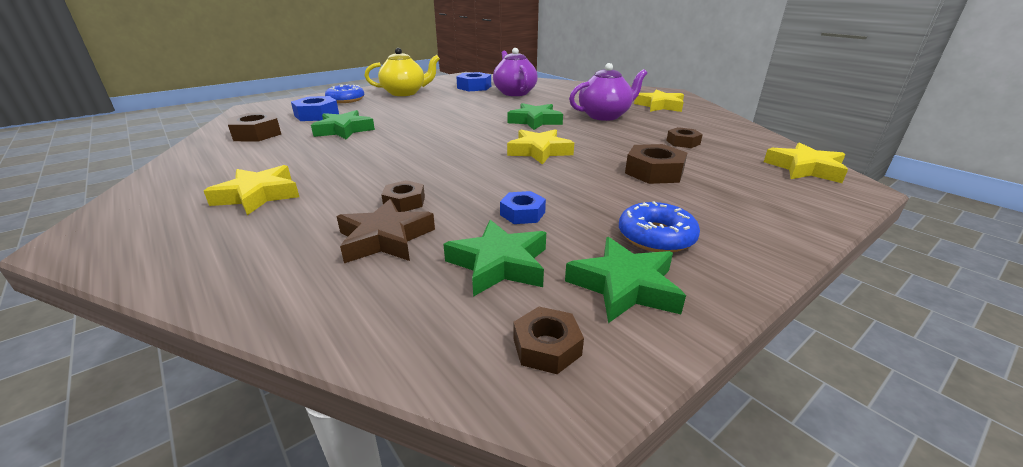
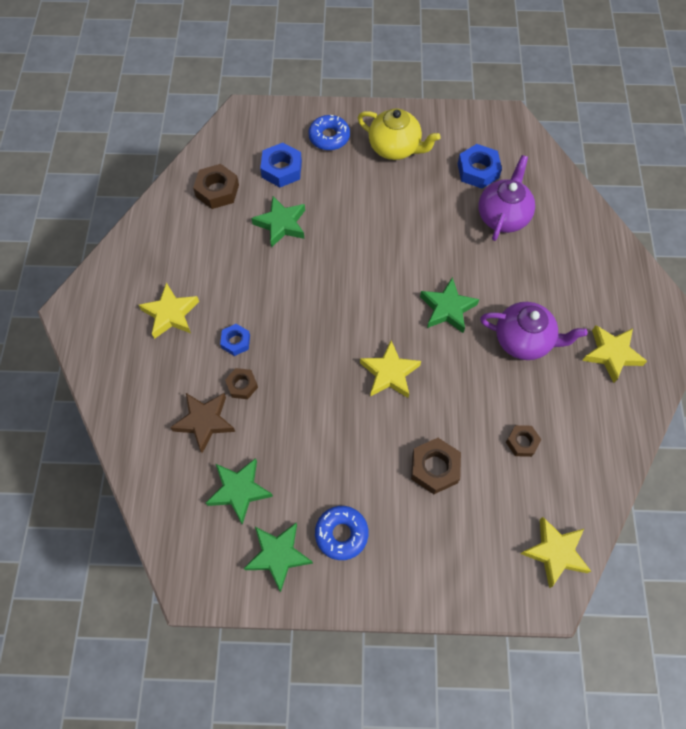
camera: 40 degrees right, 35 degrees up
(522, 213) = (295, 452): blue nut -> blue nut (236, 342)
(547, 347) = (208, 561): brown nut -> none

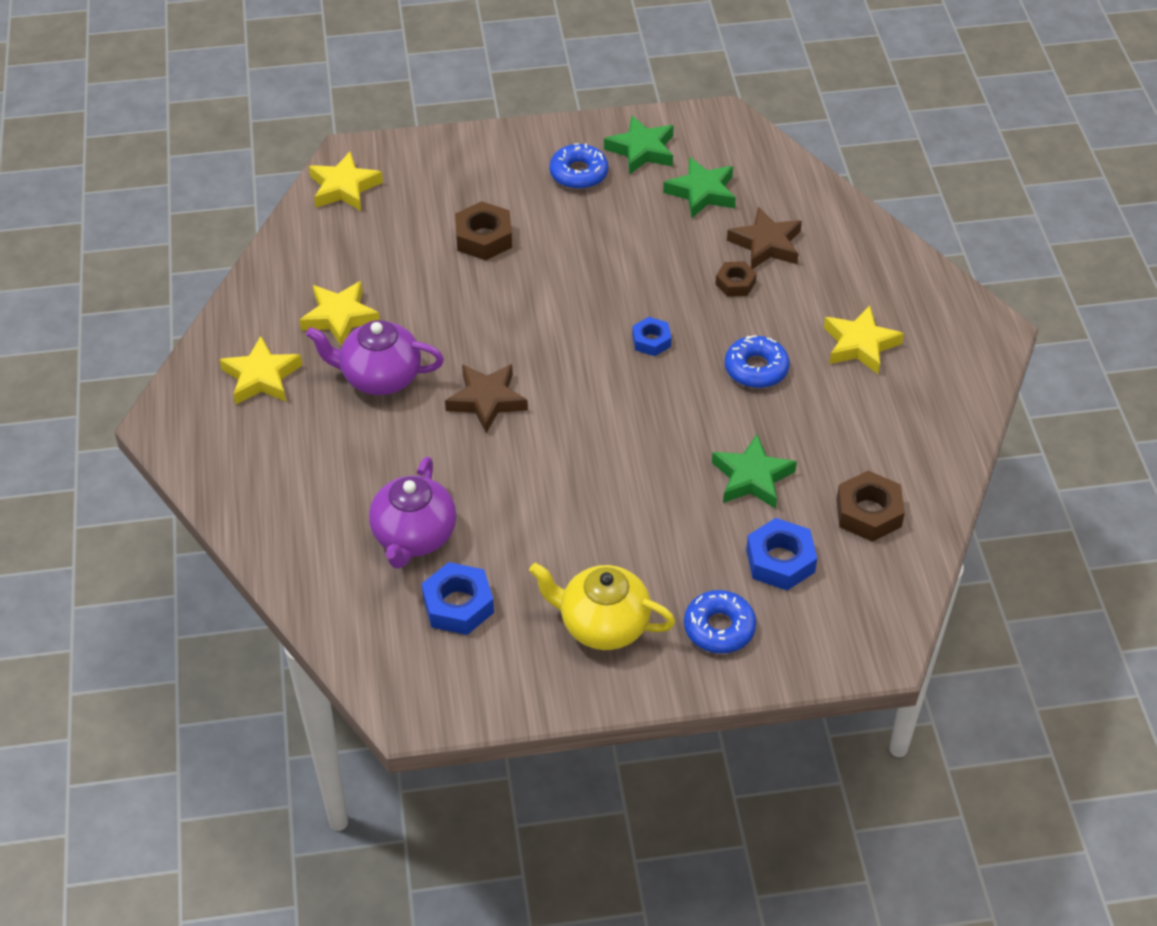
camera: 170 degrees right, 15 degrees down
(236, 342) = (761, 326): blue nut -> blue nut (651, 341)
(252, 305) = (756, 368): none -> blue donut
(389, 373) = (553, 319): yellow star -> yellow star (340, 317)
(447, 308) = (487, 400): green star -> brown star
(522, 442) = (381, 273): brown nut -> none

